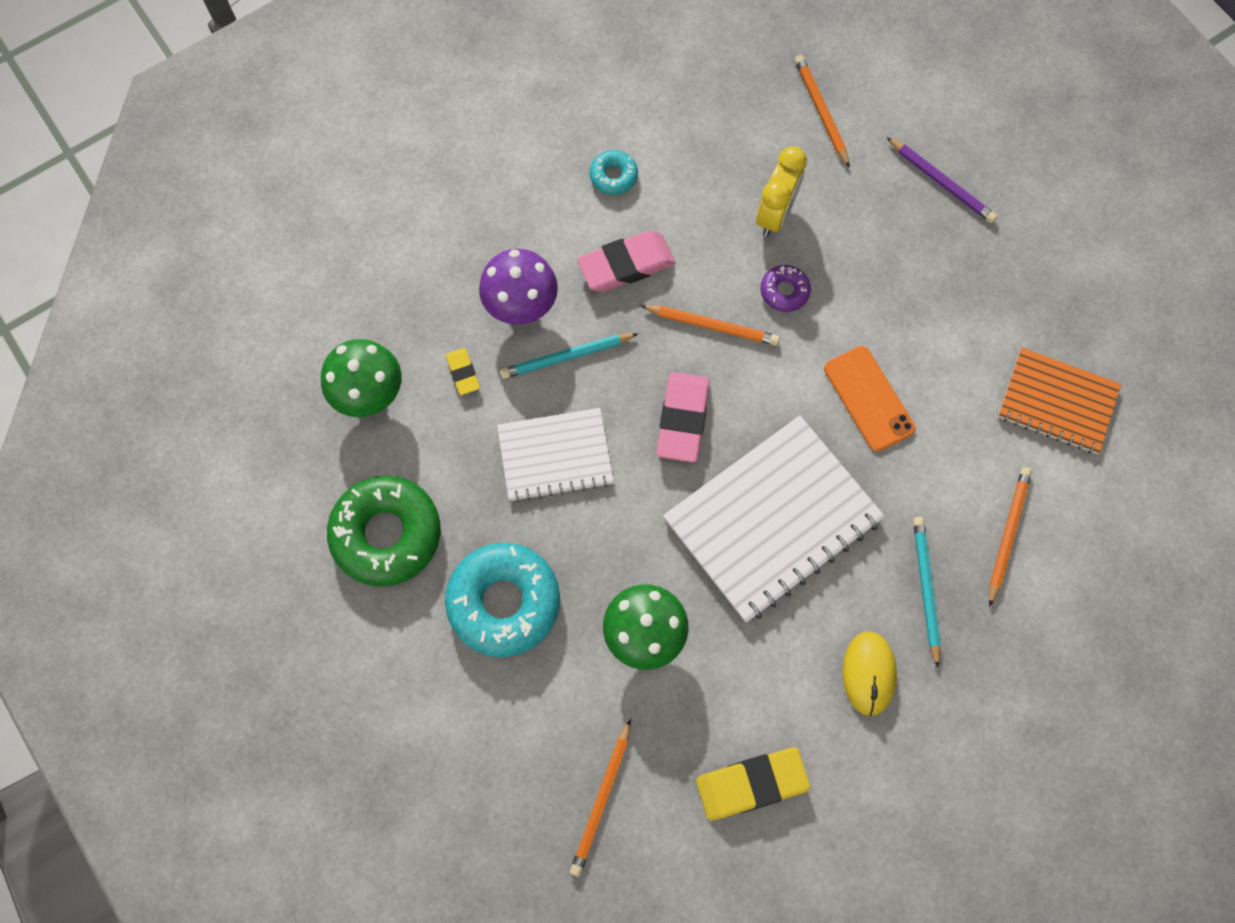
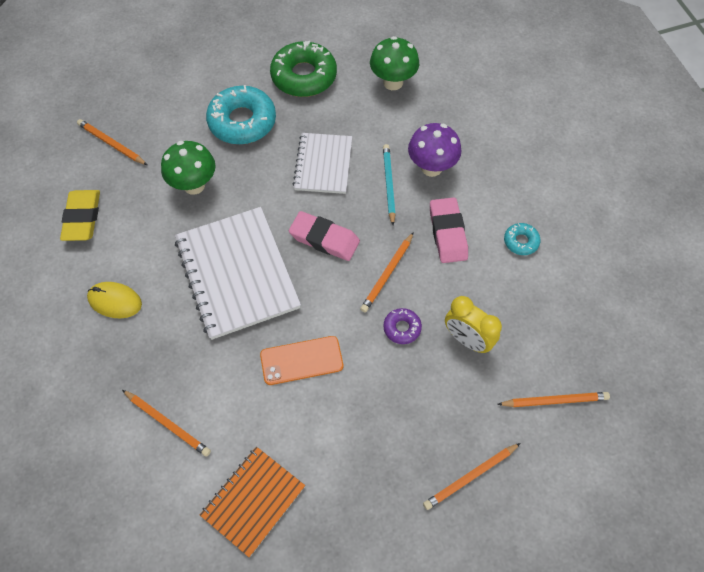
camera: 105 degrees right, 10 degrees down
(463, 373) = (393, 129): yellow eraser -> none
(925, 589) = (153, 354): turquoise pencil -> none
(941, 182) = (470, 476): purple pencil -> orange pencil

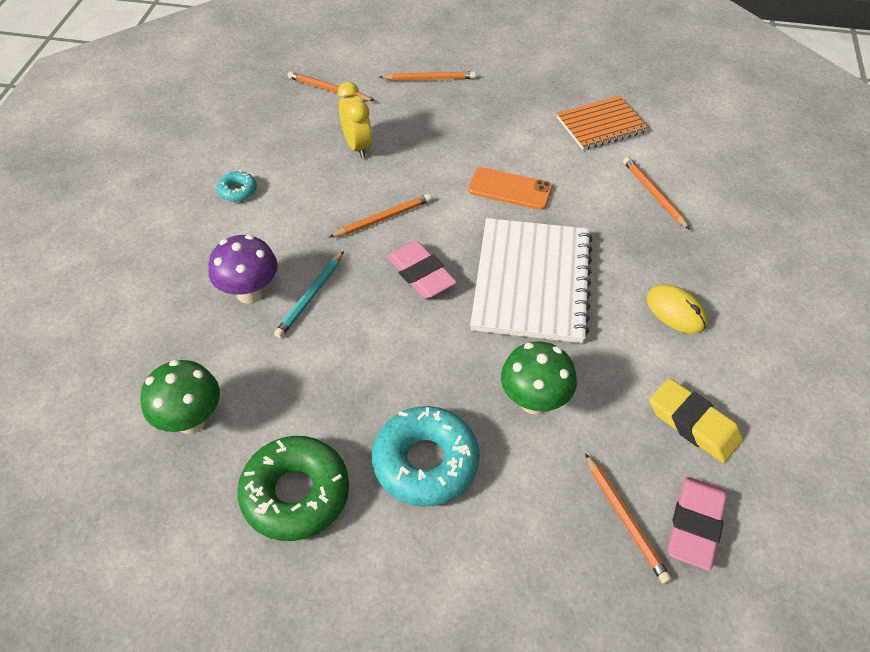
camera: 150 degrees left, 10 degrees down
(82, 218) = (693, 424): yellow eraser -> yellow eraser turned 75 degrees counterclockwise
(323, 164) = (363, 353): white notebook -> none
(402, 328) = (405, 175): purple donut -> none
(447, 233) = (296, 226): pink eraser -> pink eraser (695, 525)

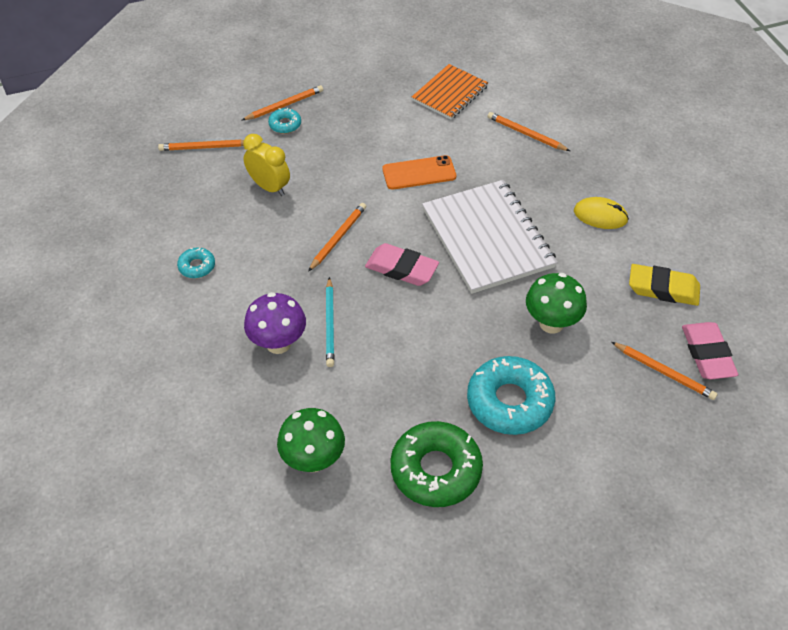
camera: 30 degrees left, 0 degrees up
(416, 96) = (285, 124): none -> turquoise donut

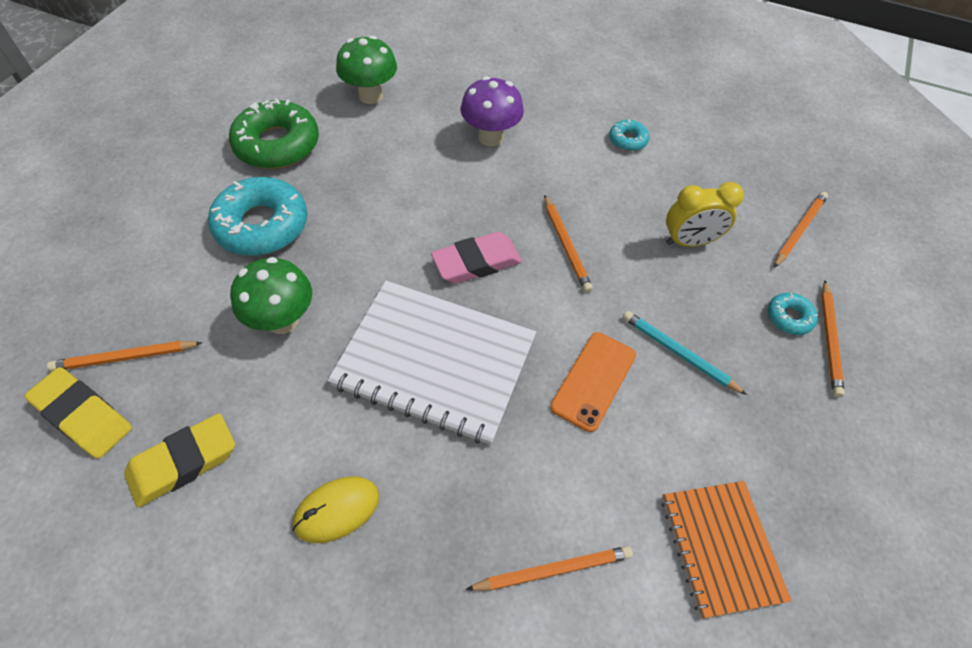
camera: 130 degrees right, 5 degrees up
(330, 324) = (473, 176): turquoise pencil -> turquoise pencil (679, 353)
(707, 354) = (83, 416): pink eraser -> yellow eraser

